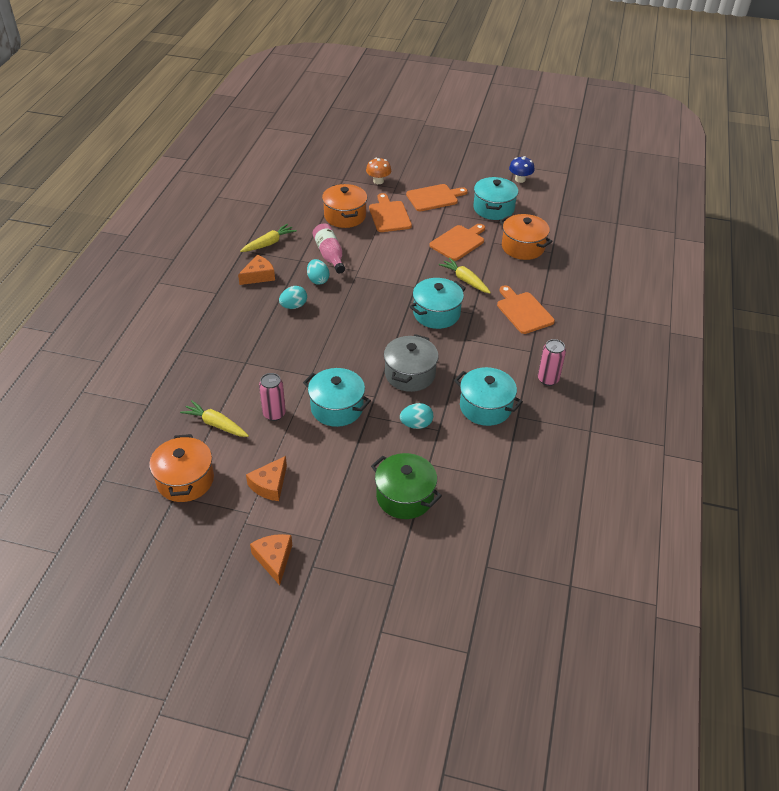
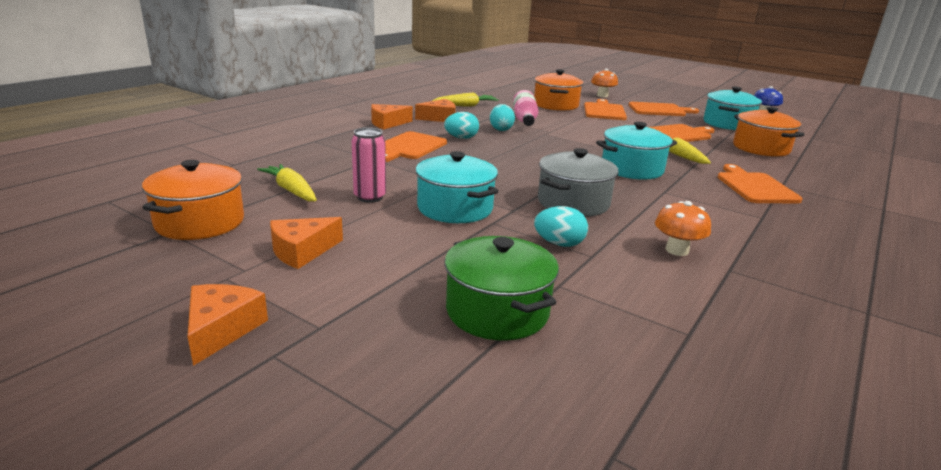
camera: 20 degrees right, 20 degrees down
(221, 300) = (387, 123): none -> orange cheese
(261, 335) = (409, 147): none -> orange cutting board
(485, 407) = (677, 250): turquoise pot -> orange mushroom
(548, 379) = (788, 245): pink can -> none

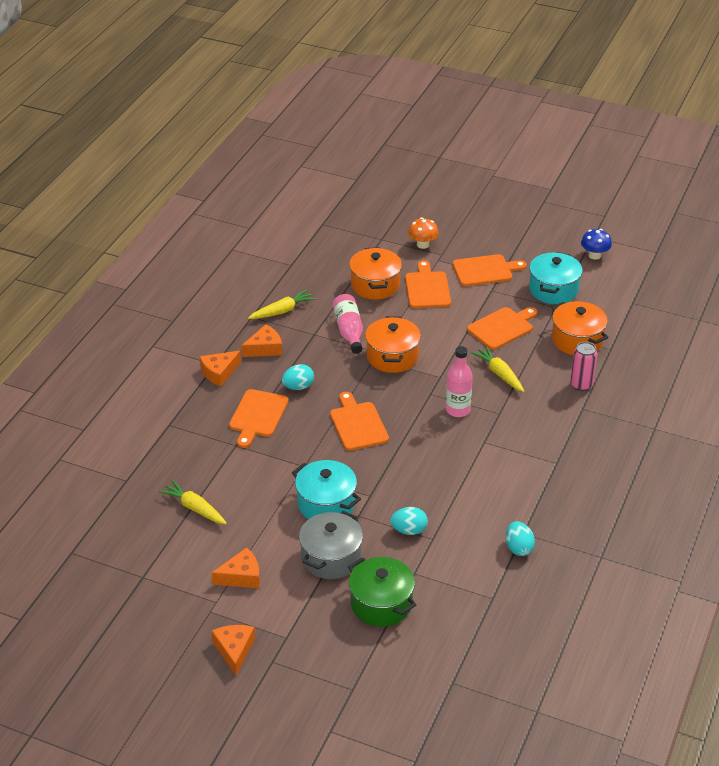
camera: 10 degrees left, 15 degrees up
(200, 222) = (155, 562): orange pot -> orange pot (392, 356)
(302, 251) = (241, 576): orange cheese -> orange cheese turned 150 degrees counterclockwise
(370, 197) = (257, 503): pink can -> pink can (581, 385)
(501, 129) = (330, 359): turquoise egg -> turquoise egg (518, 548)
(573, 203) = (413, 475): grey pot -> grey pot (331, 558)
(632, 169) = (457, 410): turquoise pot -> pink bottle
(677, 250) = (489, 519): orange mushroom -> none
(754, 187) = (558, 416): orange cutting board -> orange cutting board (357, 424)

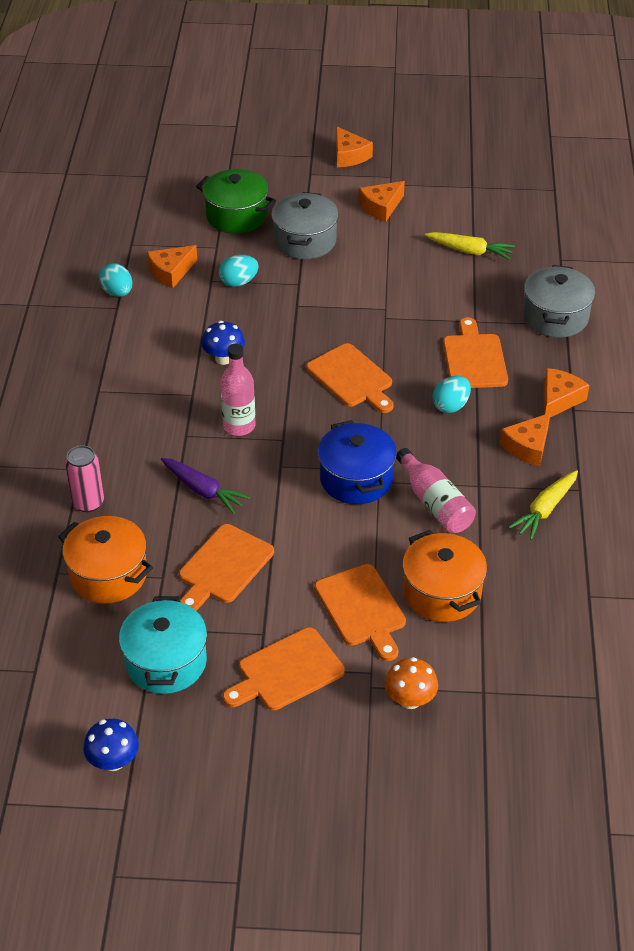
camera: 160 degrees right, 5 degrees up
(172, 432) = (555, 317): none -> grey pot
(326, 504) = (338, 286): turquoise pot -> none
(392, 356) = (356, 479): orange pot -> blue pot
(449, 464) = (224, 358): none -> blue mushroom
(465, 556) = (171, 272): none -> orange cheese
(499, 374) = (203, 490): yellow carrot -> purple carrot

